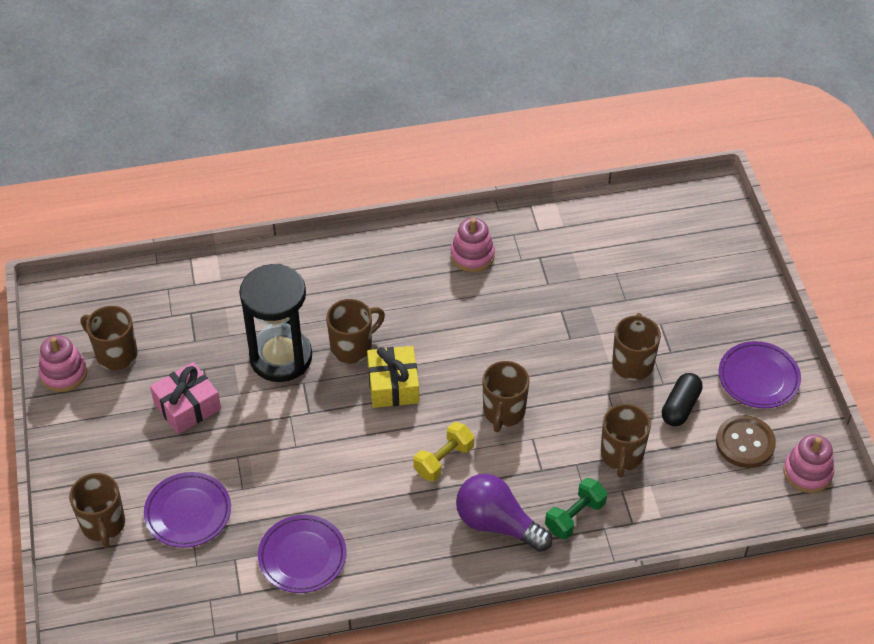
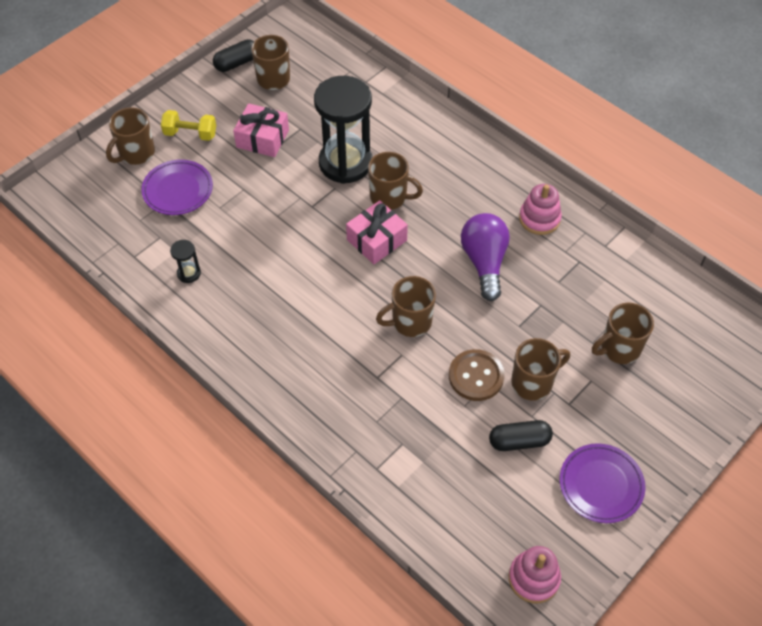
camera: 55 degrees right, 5 degrees up
(64, 373) = (237, 63): pink stacking toy -> black capsule
(302, 556) = (189, 273): purple plate -> black hourglass
(393, 385) = (376, 240): yellow gift -> pink gift
(443, 460) = (336, 309): yellow dumbbell -> yellow dumbbell (190, 134)
(497, 523) = (305, 375): purple light bulb -> purple light bulb (484, 262)
(575, 516) = (351, 424): green dumbbell -> none
(621, 455) = (435, 425): brown mug -> brown mug (619, 348)
(745, 443) = (523, 511): brown button -> brown button (476, 376)

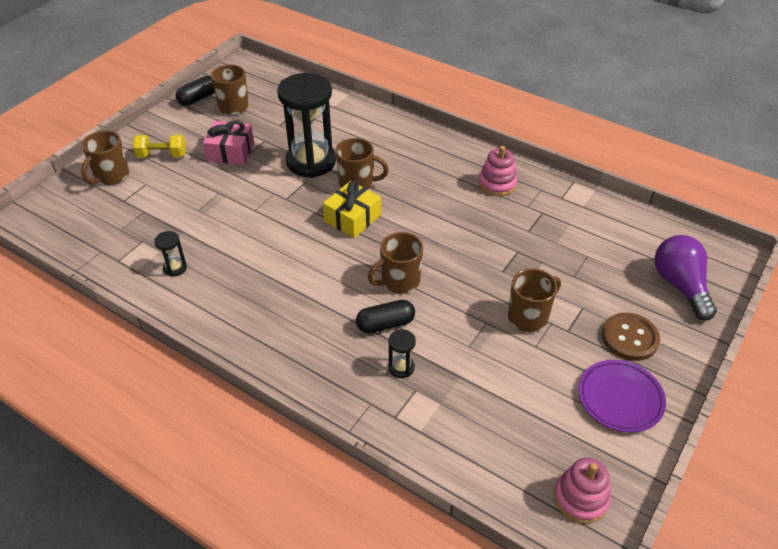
camera: 10 degrees left, 10 degrees down
(178, 190) = (155, 201): purple plate -> none
(376, 240) = (352, 218): pink gift -> yellow gift
(393, 418) = (401, 367): none -> black hourglass
(476, 376) = (473, 319): brown button -> brown button (630, 338)
(484, 262) = (457, 224): purple light bulb -> purple light bulb (680, 285)
(519, 441) = (530, 370): black capsule -> black capsule (385, 324)
(619, 348) = (599, 277): brown mug -> none

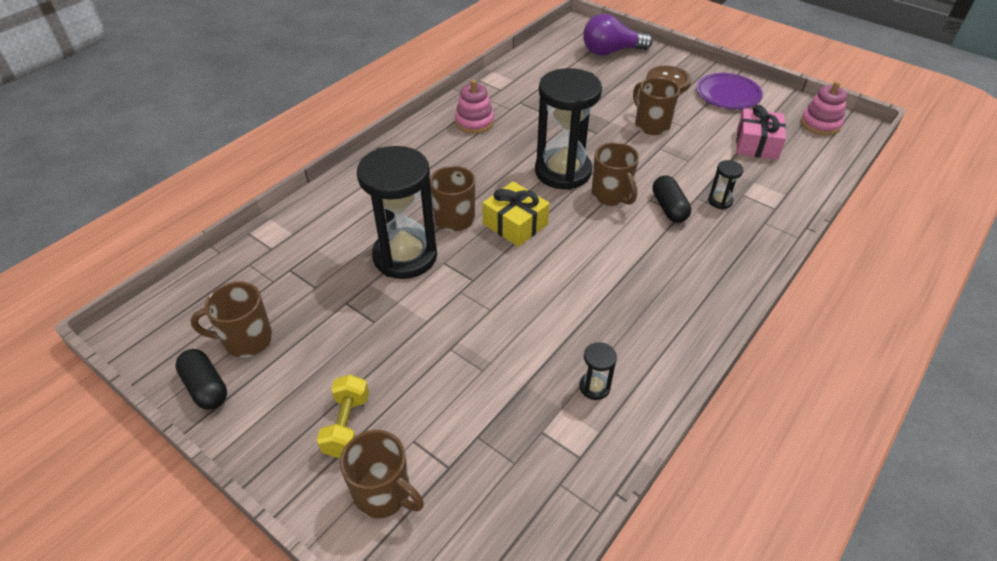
camera: 85 degrees left, 0 degrees up
(230, 151) = (361, 339): pink gift -> pink gift (756, 144)
(431, 246) = (563, 172): none -> black hourglass

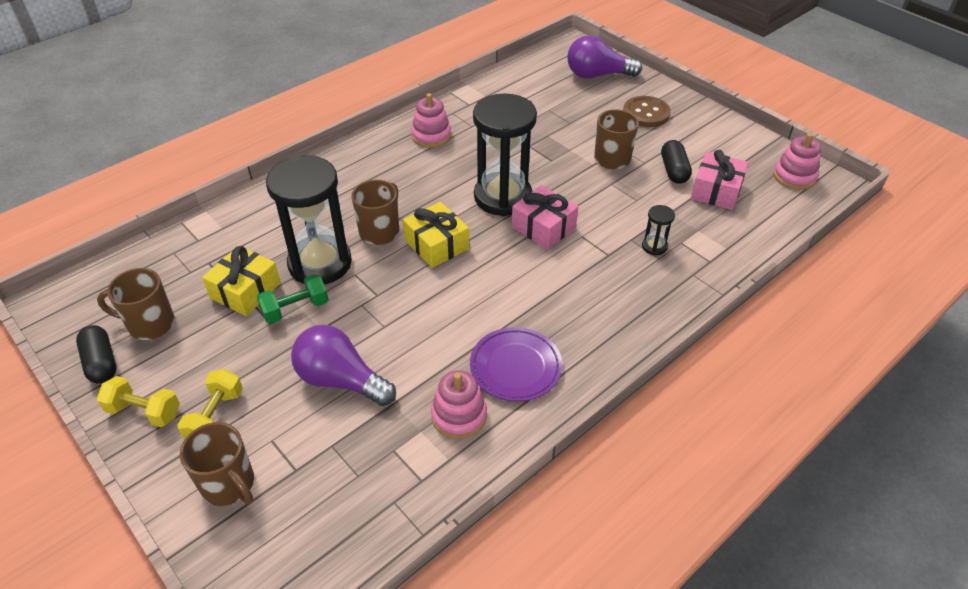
camera: 10 degrees right, 0 degrees up
(268, 431) = (144, 411): none -> yellow dumbbell
(337, 293) = (245, 291): none -> yellow gift
(395, 304) = (295, 309): none -> green dumbbell
(465, 369) = (341, 380): none -> purple light bulb
(594, 387) = (459, 415): black hourglass -> pink stacking toy
(611, 195) = (543, 227): brown mug -> pink gift
(669, 208) = (598, 247): black capsule -> black capsule (674, 170)
(727, 95) = (705, 134): purple plate -> purple plate (515, 367)

